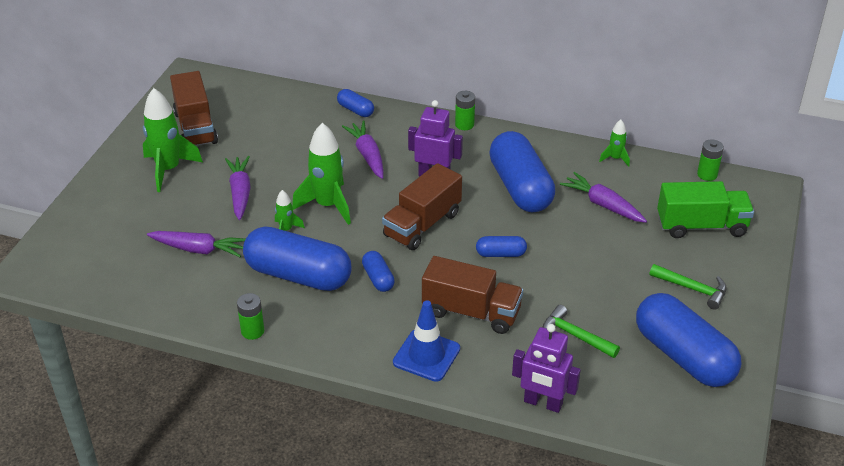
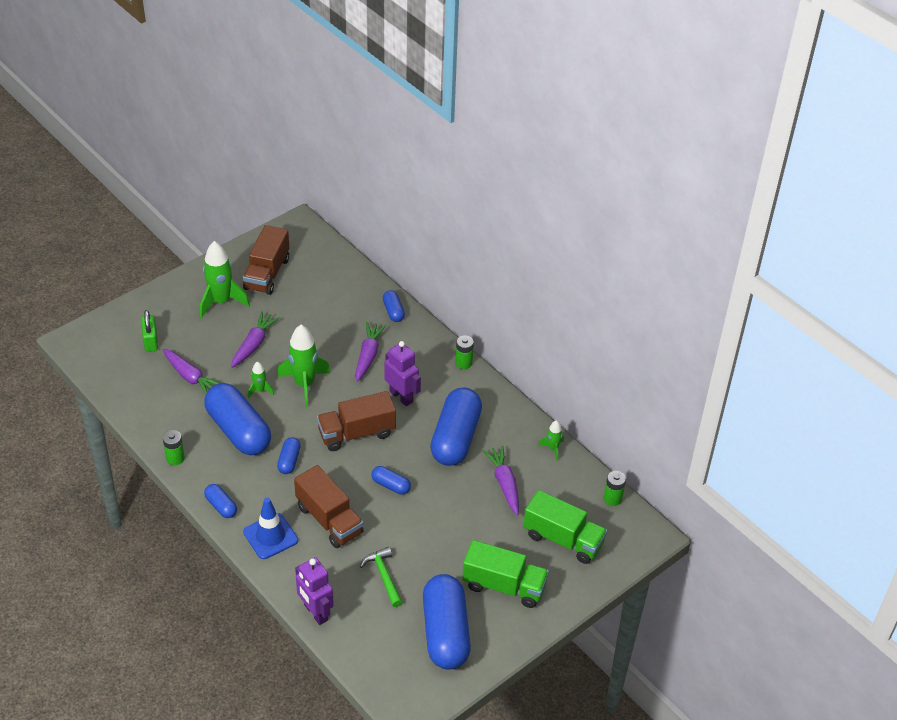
camera: 30 degrees right, 5 degrees up
(122, 235) = (151, 341): none -> green padlock
(346, 352) = (221, 506): none -> blue capsule
(692, 289) = (504, 586): green hammer -> green truck

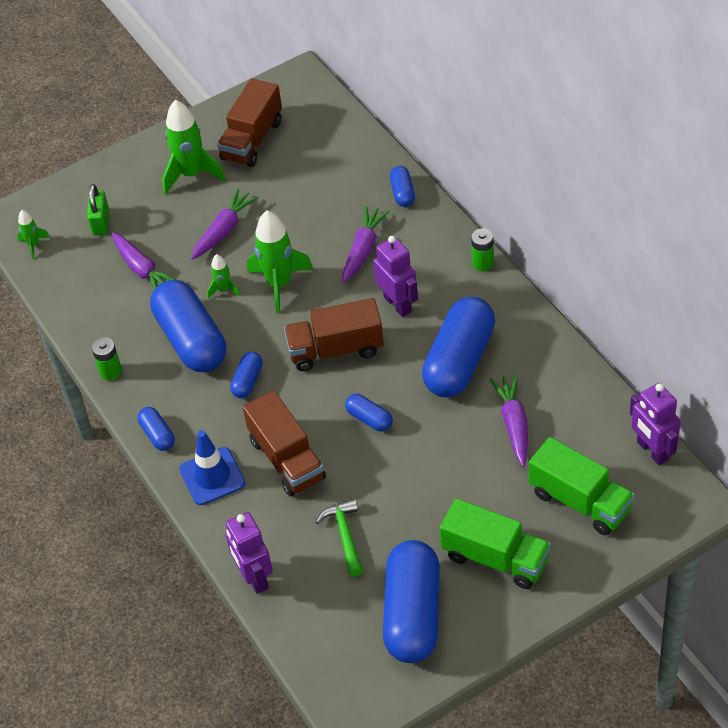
camera: 15 degrees right, 5 degrees up
(552, 449) = (582, 381): green rocket -> green rocket (34, 245)
(612, 499) = (652, 451): green battery -> purple robot

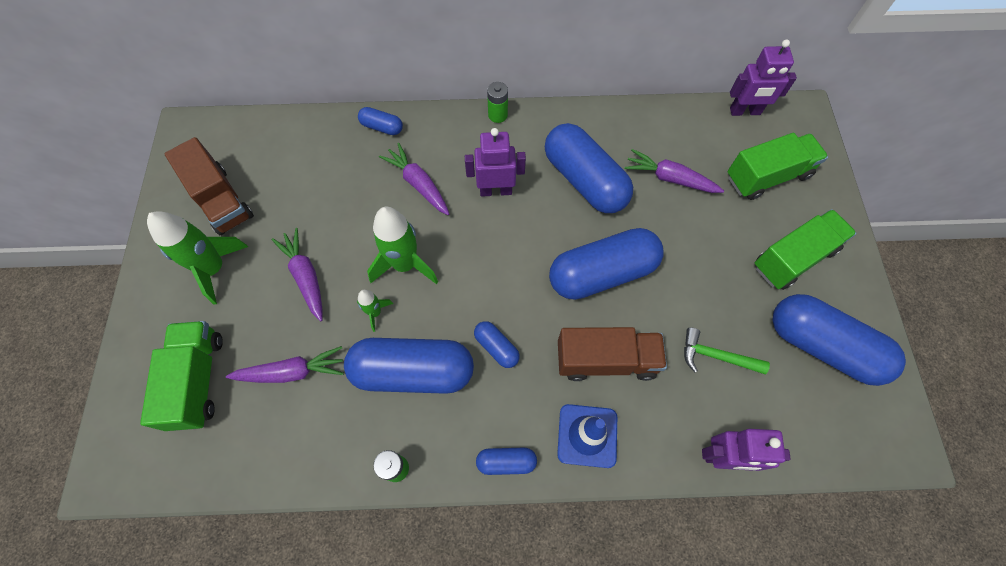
camera: 65 degrees left, 15 degrees up
(34, 245) = (167, 464): green rocket -> none
(101, 222) = (197, 380): green padlock -> green truck
(336, 349) = (510, 259): brown truck -> none
(369, 419) = (602, 273): blue capsule -> blue capsule, size x2.19

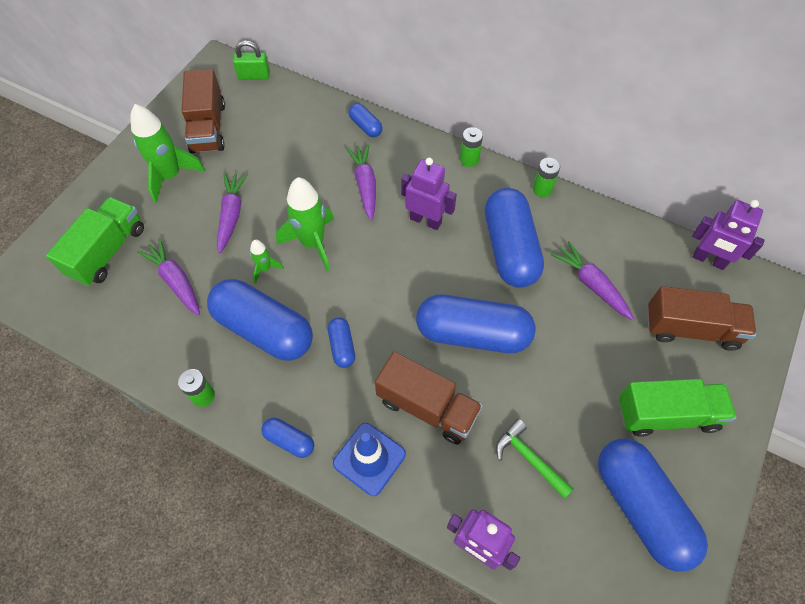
camera: 30 degrees right, 5 degrees down
(234, 125) = (254, 75): none -> green padlock
(292, 372) = (176, 281): purple carrot -> purple carrot turned 150 degrees counterclockwise
(577, 113) = (542, 189): none -> green battery
(767, 176) = (691, 329): green truck -> brown truck

